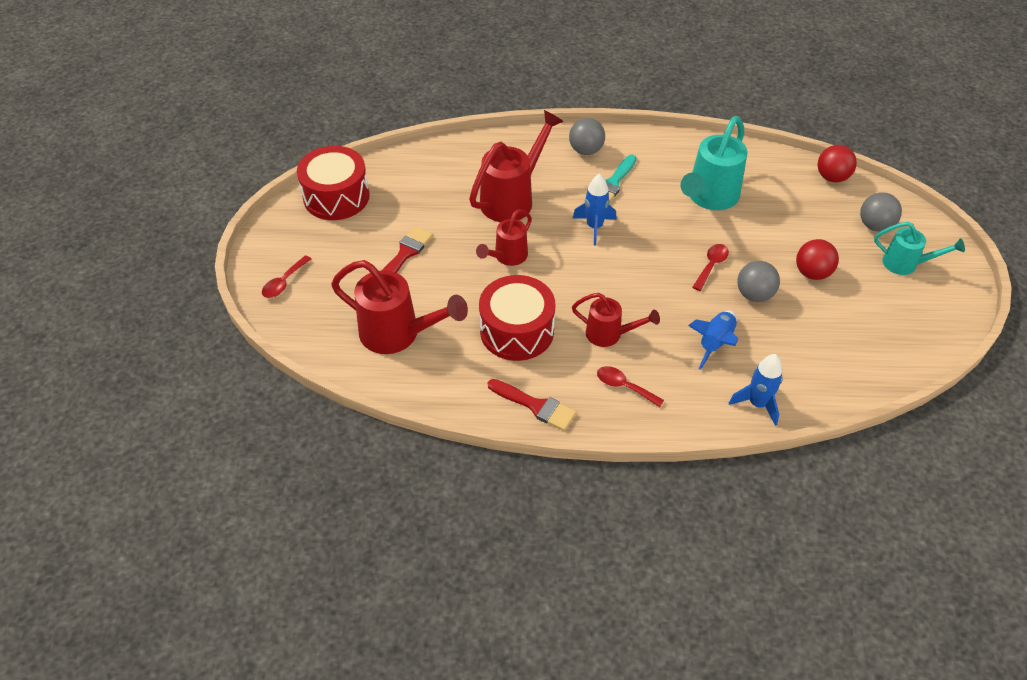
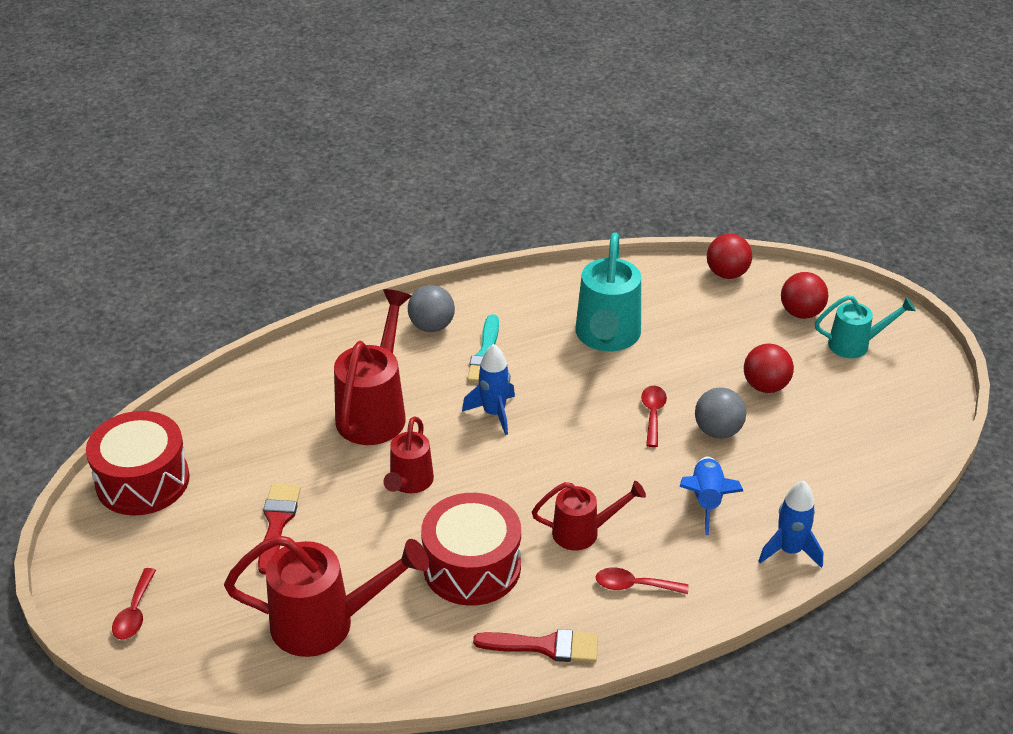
camera: 25 degrees left, 10 degrees down
(875, 225) = (801, 313): grey ball -> red ball

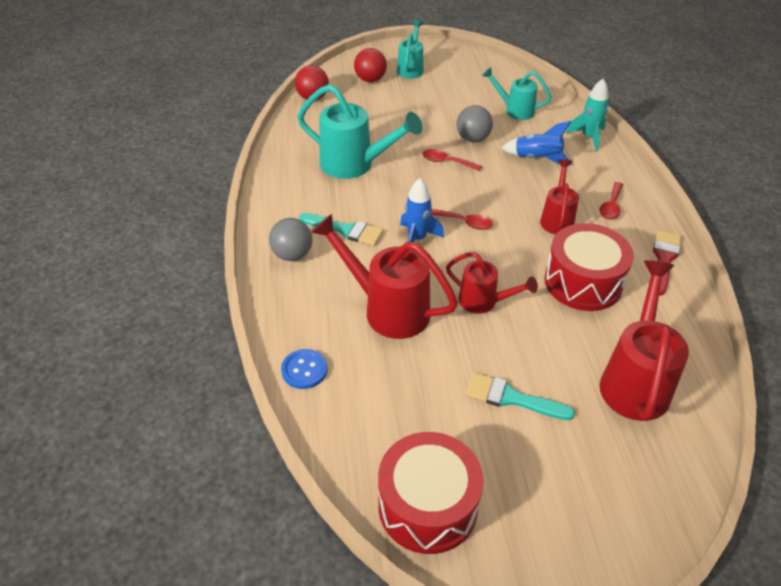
camera: 75 degrees left, 5 degrees up
(134, 613) = (612, 529): red spoon -> red spoon (464, 222)
(277, 522) = (511, 398): red brush -> turquoise brush
(278, 371) = (304, 370): none -> blue button
(765, 386) = (436, 110): red ball -> none
(789, 551) = (588, 137): blue rocket -> turquoise rocket
(813, 463) = (514, 110): none -> turquoise watering can

